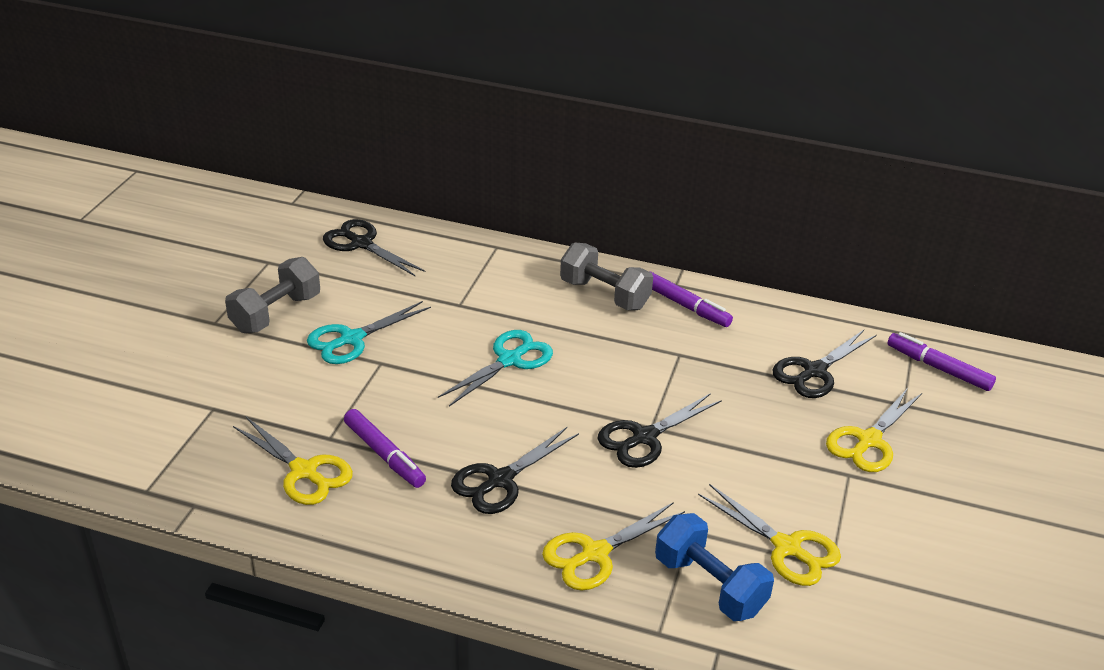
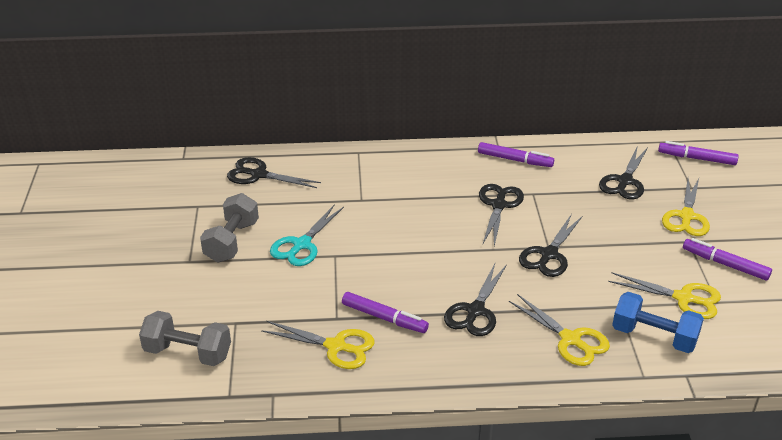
camera: 20 degrees left, 0 degrees up
(509, 360) = (424, 229): turquoise scissors -> none
(595, 553) = (570, 339): yellow scissors -> yellow scissors turned 75 degrees counterclockwise
(604, 294) = (456, 166): grey dumbbell -> grey dumbbell (188, 353)
(624, 357) = (499, 205): none -> black scissors
(878, 520) = (725, 264): none -> purple marker

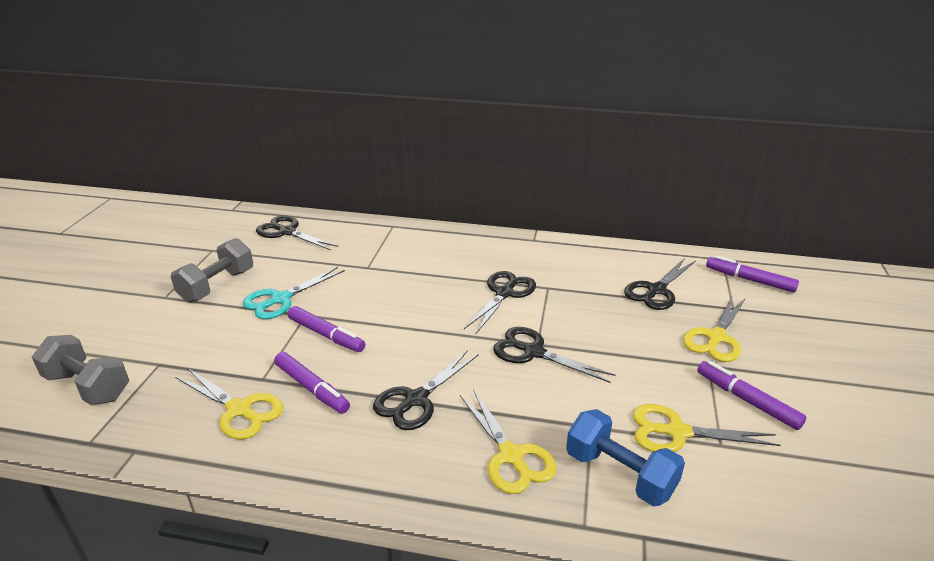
camera: 15 degrees right, 5 degrees down
(515, 160) = (544, 253): purple marker -> purple marker (326, 335)
(549, 254) = (534, 352): black scissors -> black scissors turned 75 degrees clockwise
(683, 298) = (677, 432): yellow scissors -> yellow scissors turned 150 degrees clockwise

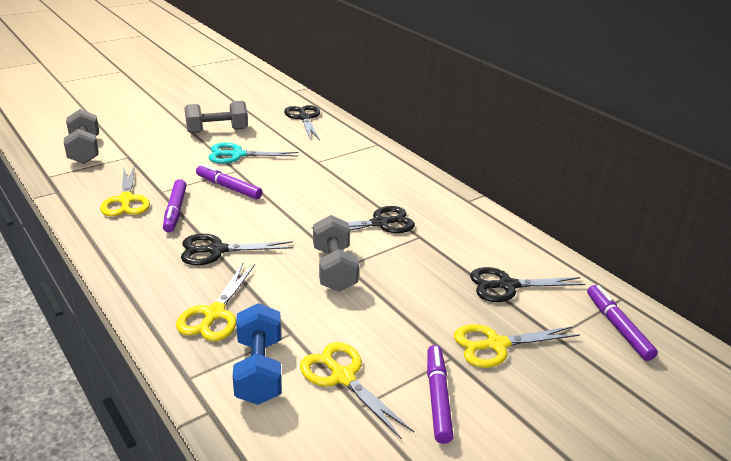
camera: 40 degrees right, 0 degrees up
(326, 335) = (228, 187): purple marker -> purple marker turned 135 degrees clockwise
(534, 352) = (334, 269): black scissors -> grey dumbbell

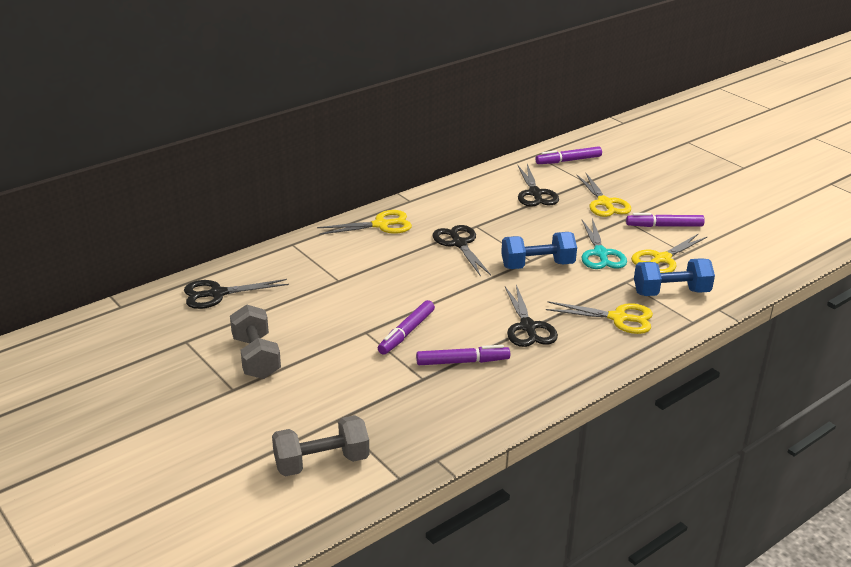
camera: 90 degrees left, 0 degrees up
(126, 200) = (447, 400): yellow scissors -> yellow scissors (380, 225)
(237, 155) = (326, 334): turquoise scissors -> turquoise scissors (600, 254)
(334, 269) = (537, 265): grey dumbbell -> blue dumbbell

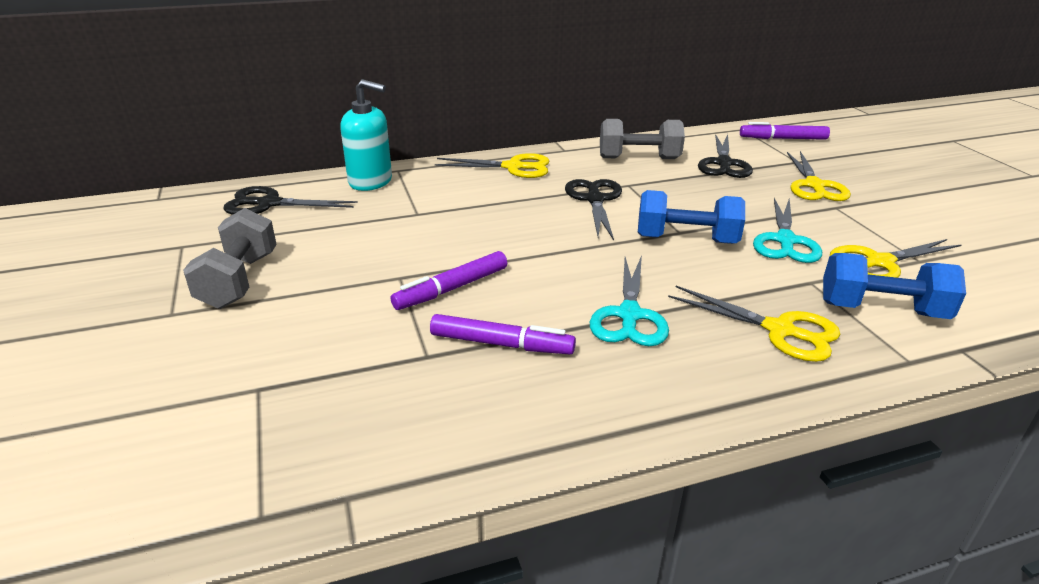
camera: 20 degrees right, 0 degrees up
(280, 259) = (371, 181): none -> turquoise soap dispenser
(321, 462) = (173, 452): grey dumbbell -> grey dumbbell (639, 158)
(528, 327) = (629, 315): black scissors -> turquoise scissors
(664, 226) = (894, 223): purple marker -> none

